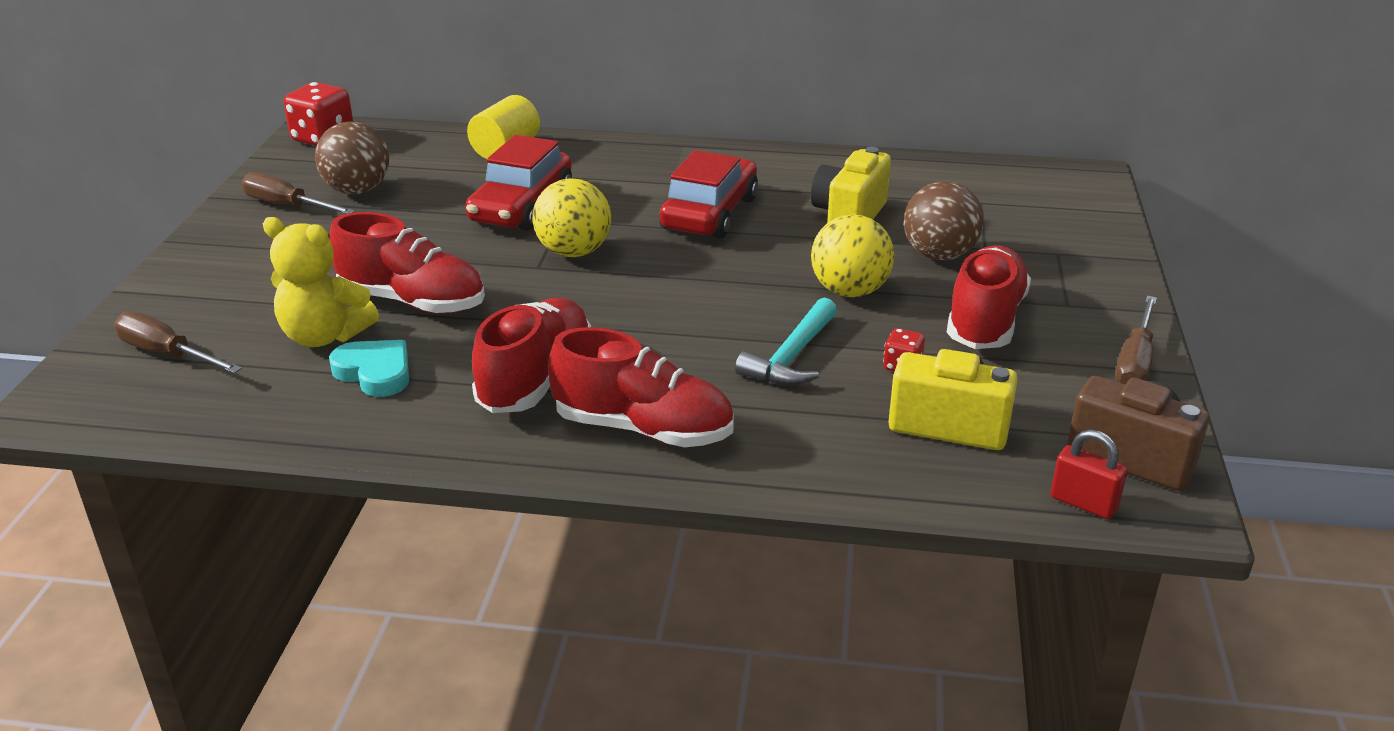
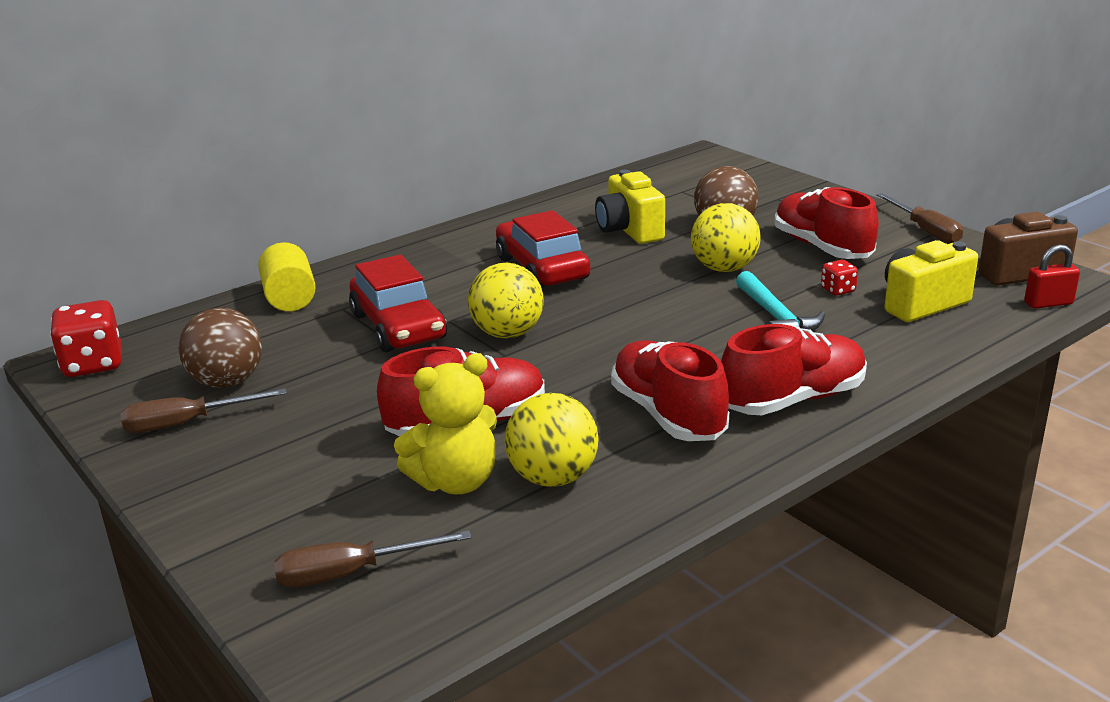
camera: 45 degrees left, 5 degrees down
(375, 372) = (553, 478): turquoise heart -> yellow ball

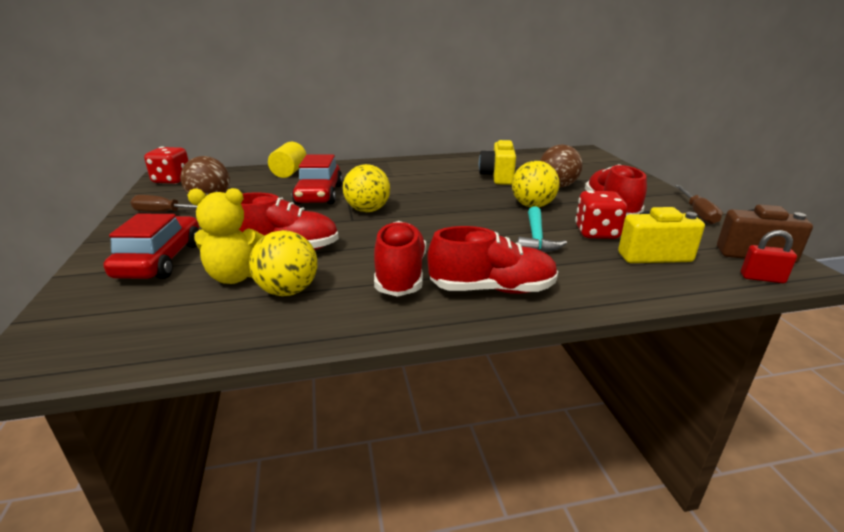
camera: 25 degrees right, 0 degrees up
(351, 573) = (116, 308): brown screwdriver -> none
(542, 268) = (426, 184): red car -> red car (160, 260)
(838, 290) = (596, 233): red dice -> red dice, size x1.96

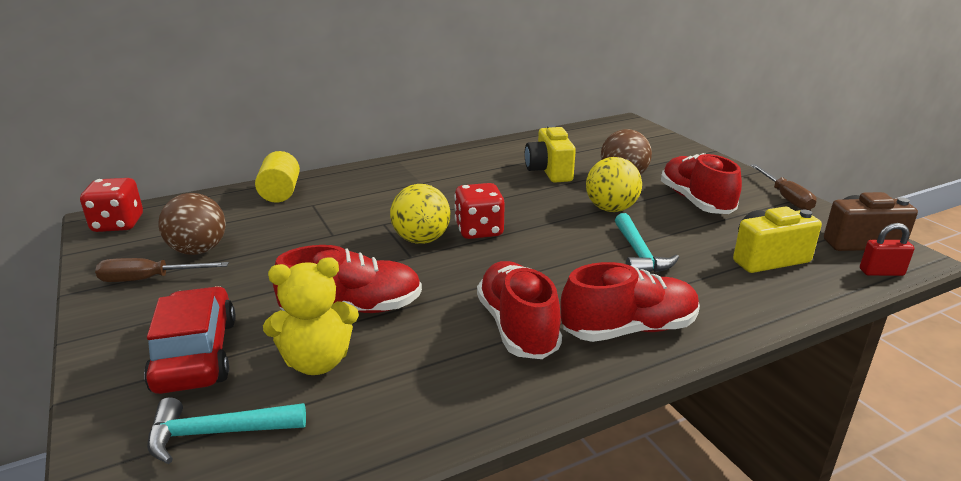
camera: 15 degrees left, 0 degrees up
(136, 310) = (218, 433): none -> turquoise hammer
(288, 291) = (397, 371): yellow ball -> none
(319, 195) = (344, 224): red car -> none
(596, 233) = (698, 238): red dice -> red dice (479, 231)

